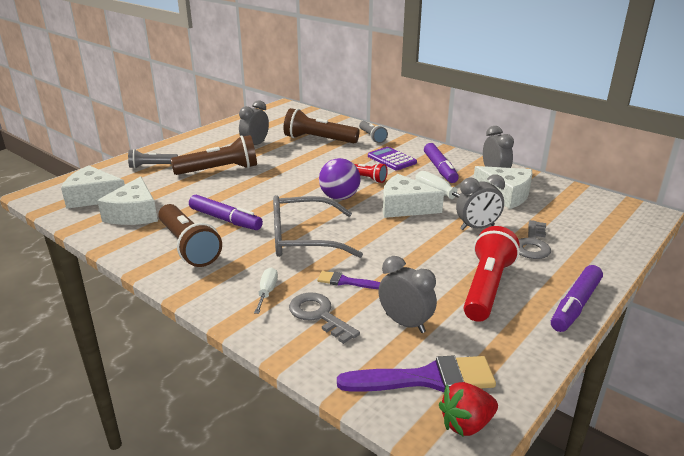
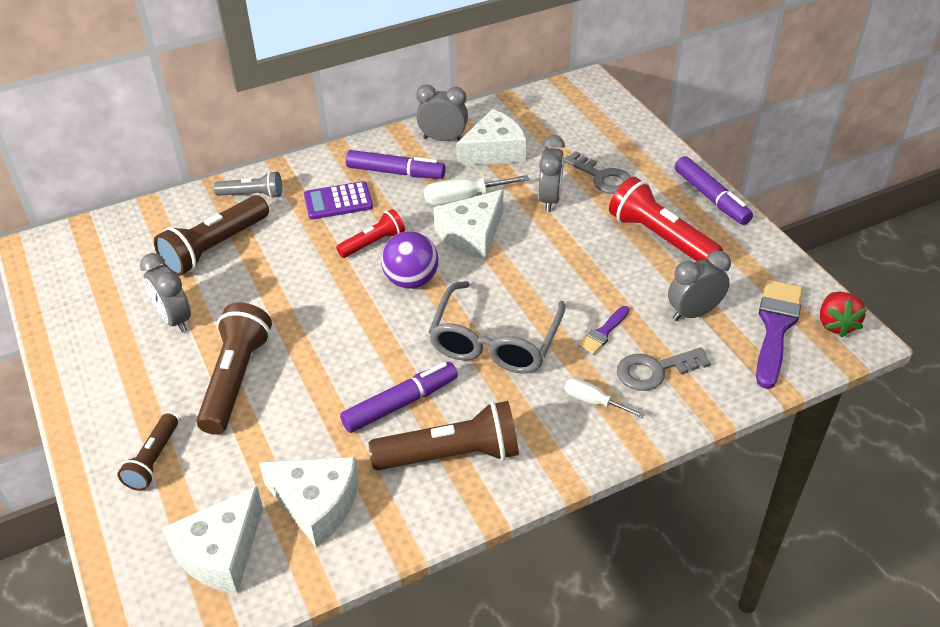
camera: 65 degrees left, 15 degrees up
(152, 166) = (153, 461): grey flashlight -> brown flashlight

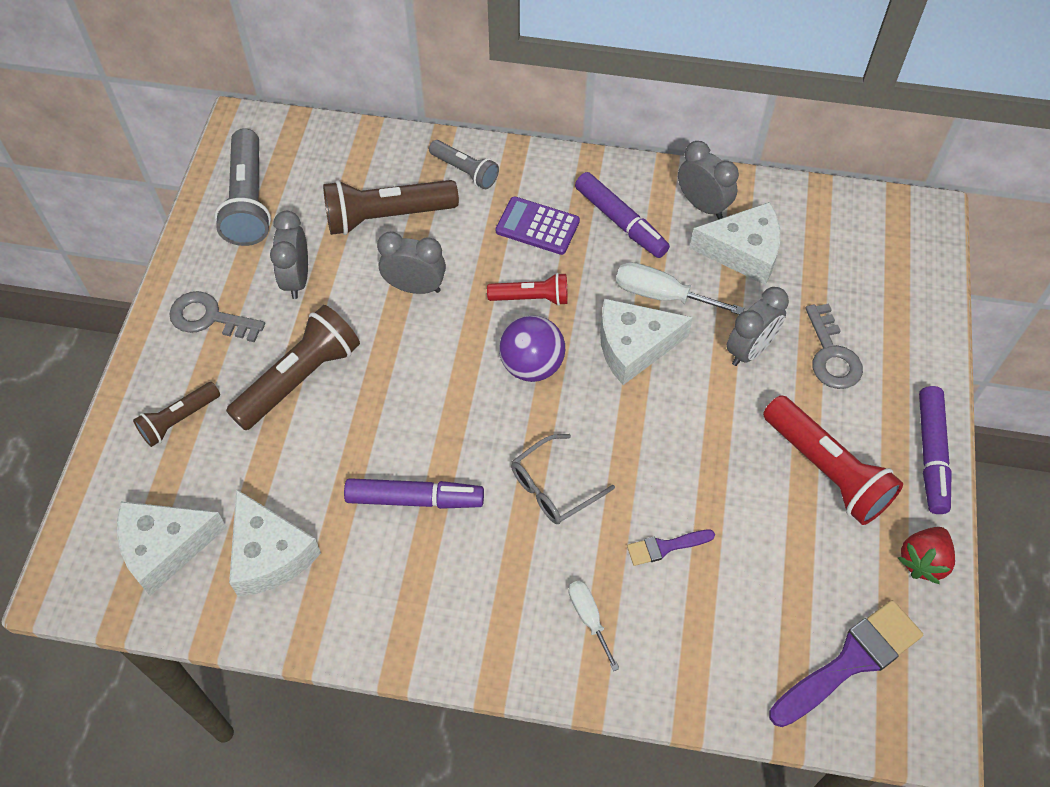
camera: 35 degrees right, 15 degrees up
(85, 291) = (248, 201): none -> grey flashlight
(451, 455) = (415, 585): brown flashlight -> none
(495, 340) = (554, 487): grey glasses -> grey glasses, size x0.61
(654, 370) = (678, 625): grey key -> grey key (209, 318)
(660, 237) = (826, 470): red flashlight -> red flashlight turned 150 degrees clockwise
(693, 313) = (778, 585): grey clock -> grey clock (415, 287)
(836, 324) = (922, 702): red strawberry -> red strawberry (923, 561)

